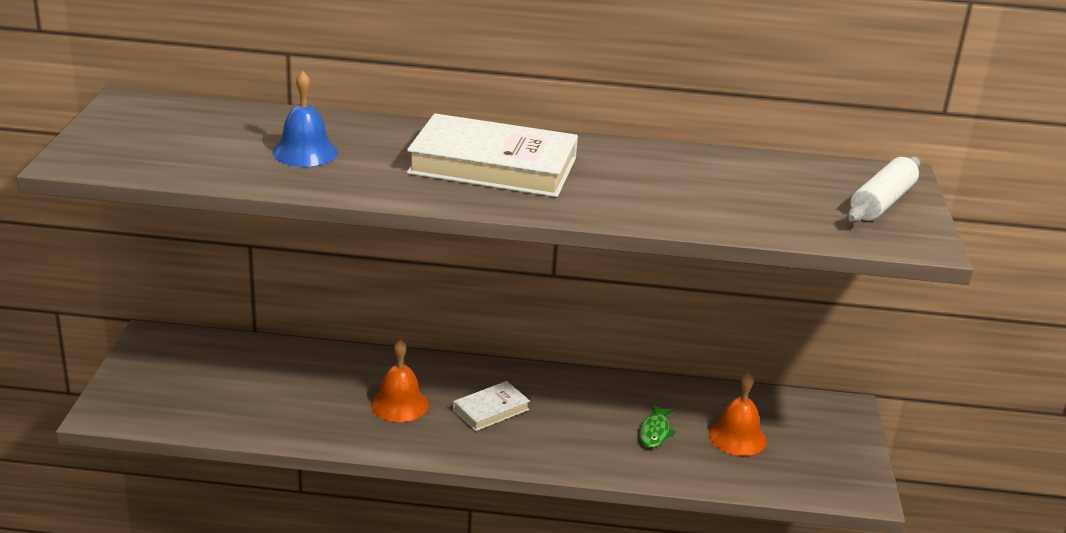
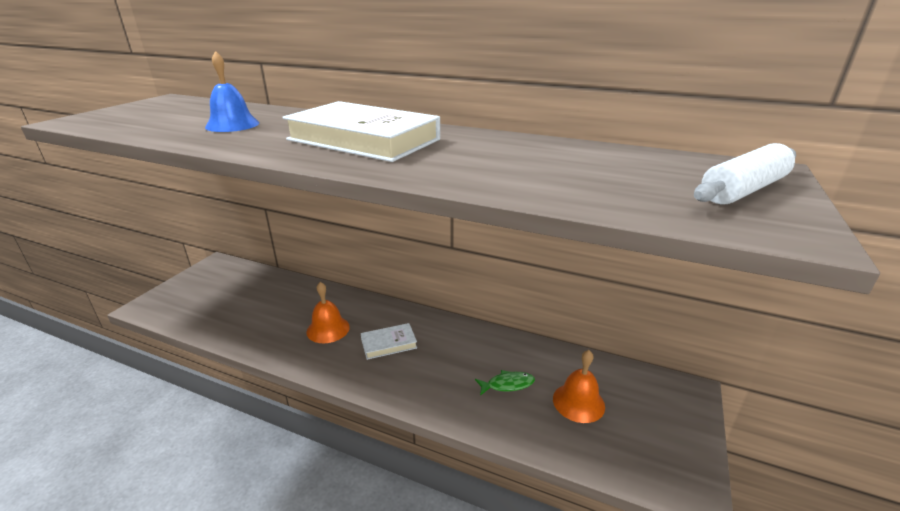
camera: 20 degrees right, 0 degrees up
(655, 432) = (507, 384): green fish -> green fish turned 135 degrees counterclockwise

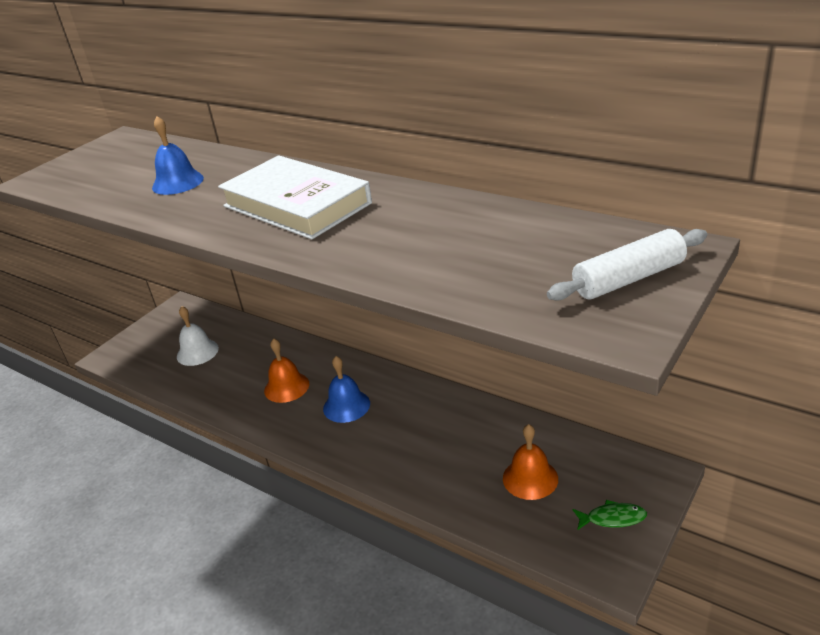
camera: 15 degrees right, 5 degrees up
(236, 301) = (197, 352): none -> white bell
(389, 344) = (346, 406): white book -> blue bell
(507, 384) = (460, 455): green fish -> green fish (612, 518)

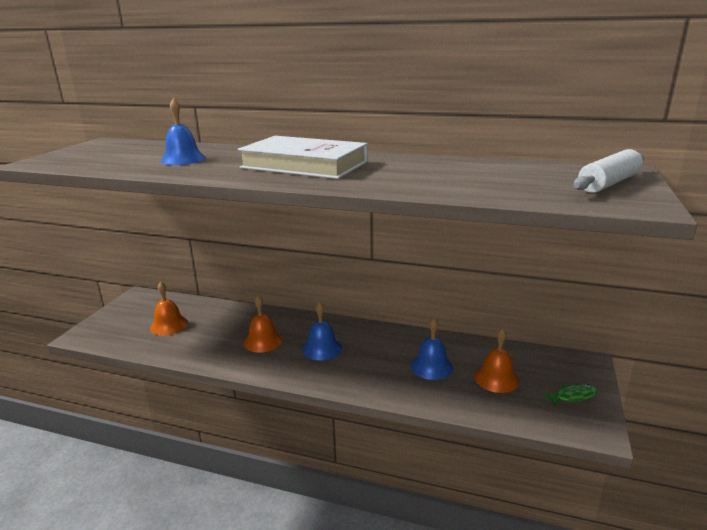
camera: 20 degrees left, 10 degrees down
(197, 352) = (169, 325): white bell -> orange bell
(460, 449) = (431, 366): none -> blue bell

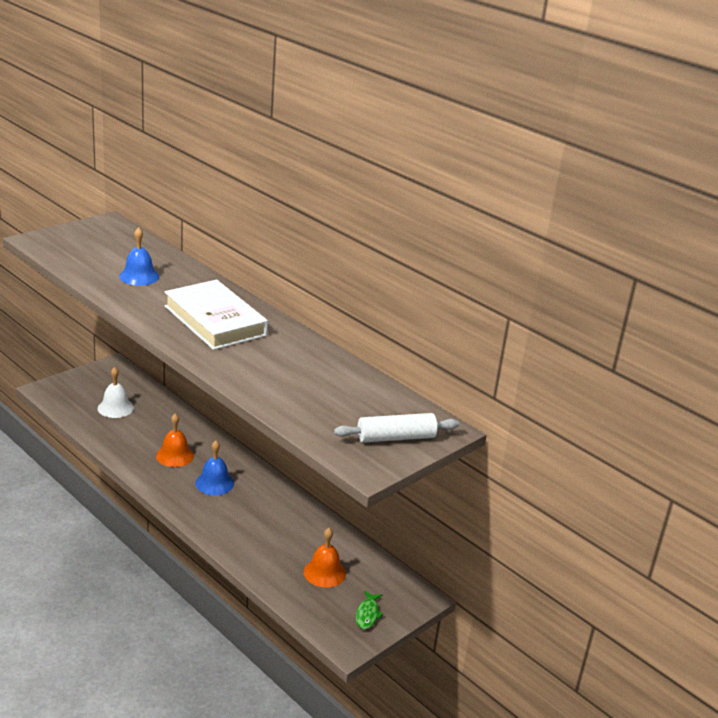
camera: 25 degrees right, 5 degrees up
(169, 325) = (115, 408): orange bell -> white bell
(431, 366) = (284, 538): blue bell -> none
(573, 396) = (367, 614): green fish -> green fish turned 90 degrees clockwise

